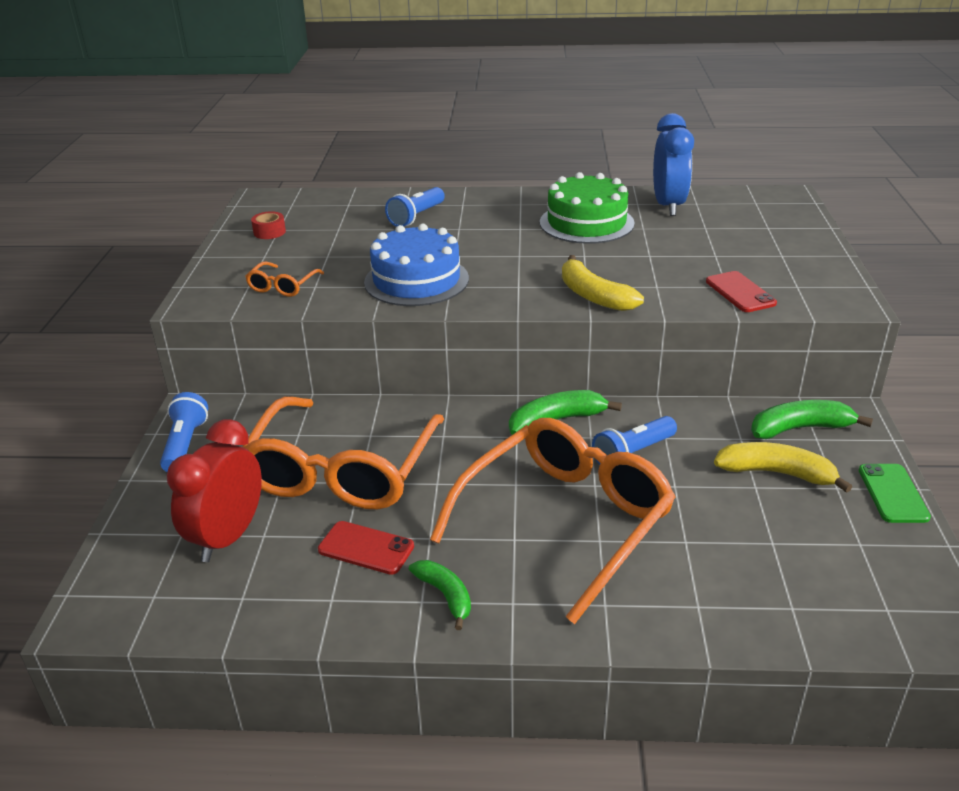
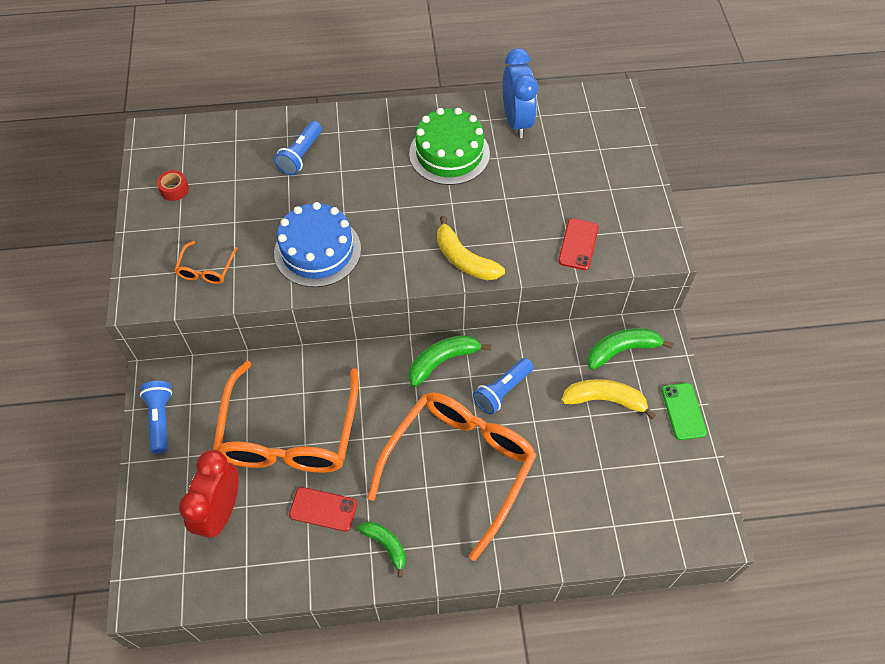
camera: 10 degrees left, 25 degrees up
(740, 292) = (578, 244): red phone -> red phone turned 45 degrees clockwise

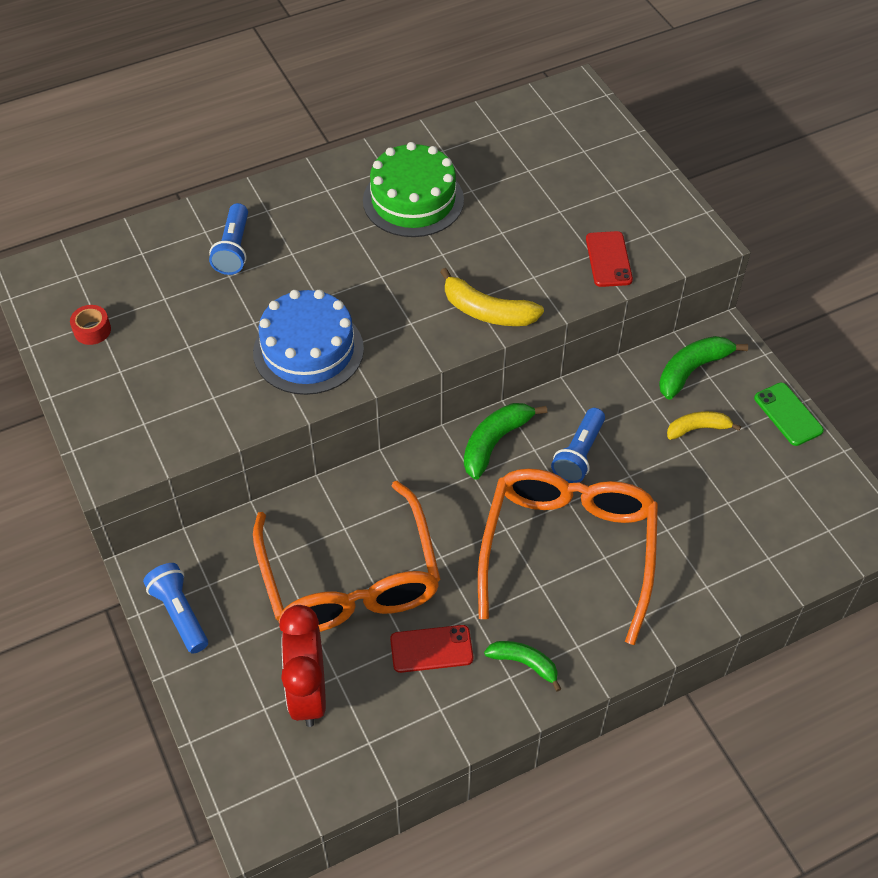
camera: 20 degrees left, 5 degrees down
(206, 269) = (180, 410): orange glasses -> none
(516, 121) = (474, 145): blue clock -> none
(604, 400) = (698, 429): yellow banana -> yellow banana, size x0.66

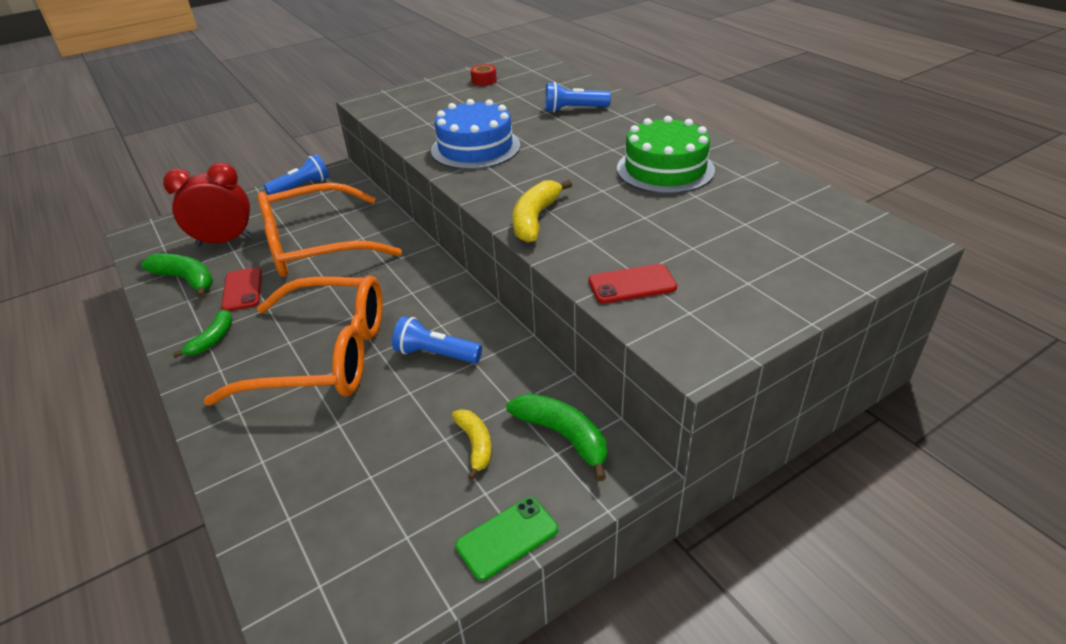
camera: 85 degrees right, 15 degrees down
(495, 442) = (448, 301): green banana -> green banana (186, 280)

